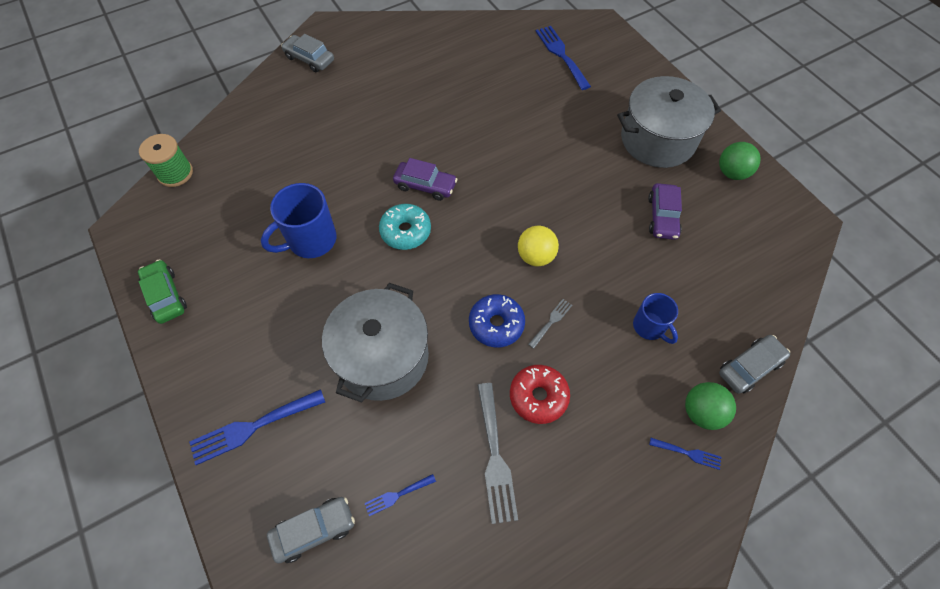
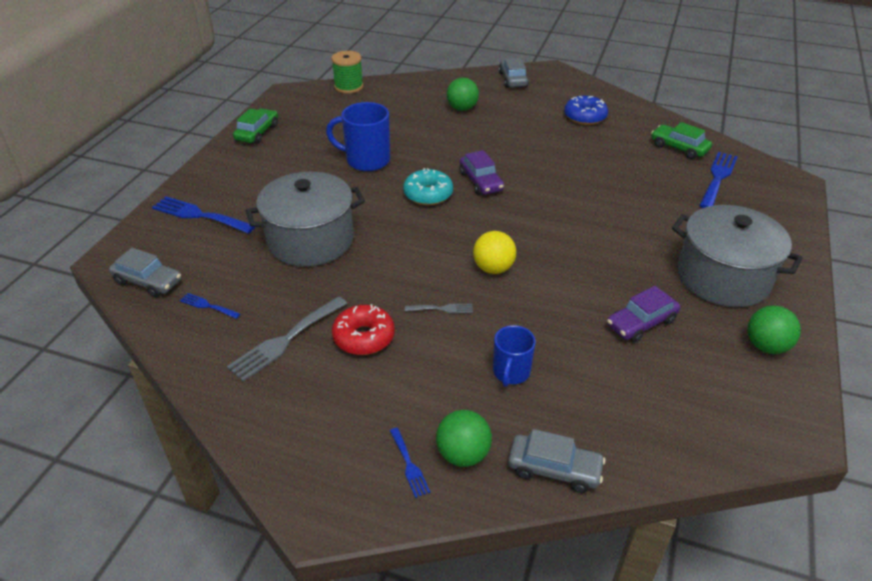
camera: 50 degrees right, 20 degrees down
(311, 122) = (462, 108): none -> green ball
(496, 324) = (403, 280): blue donut -> blue donut (585, 117)
(508, 44) = (679, 148): none -> green car

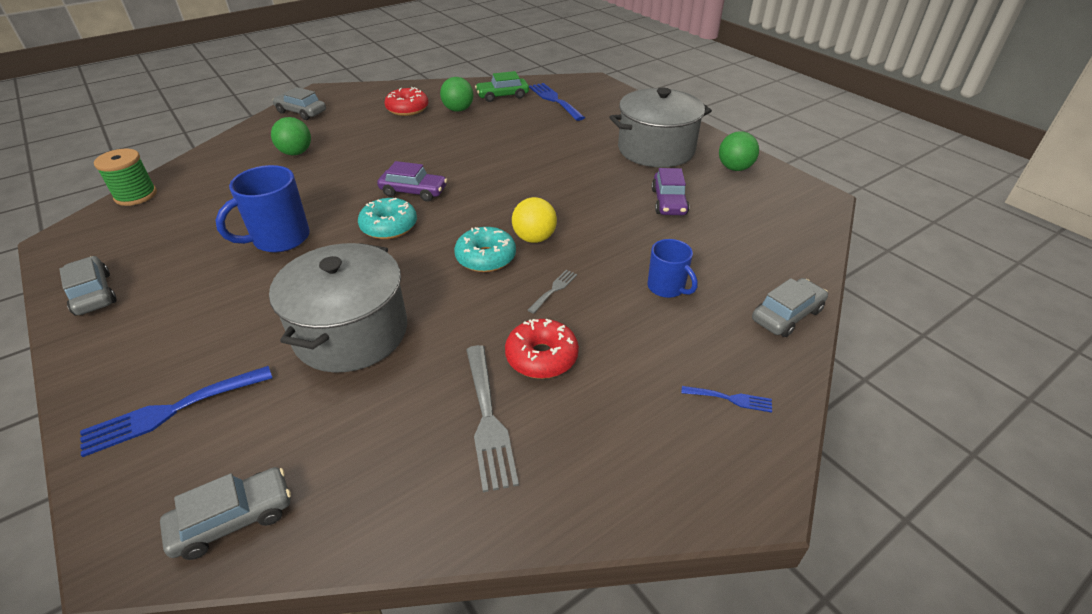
camera: 55 degrees left, 0 degrees up
(207, 306) = (356, 470): blue fork -> none
(257, 133) = (93, 294): green car -> grey car
(443, 256) = (486, 258): none -> turquoise donut
(463, 454) = (739, 358): green ball -> green ball (458, 110)
(585, 117) = (407, 109): blue donut -> red donut

